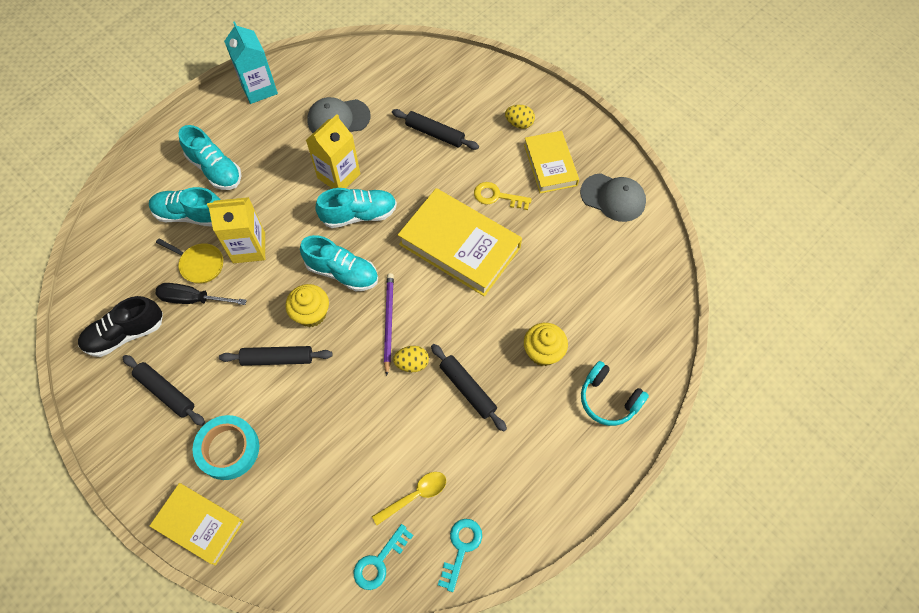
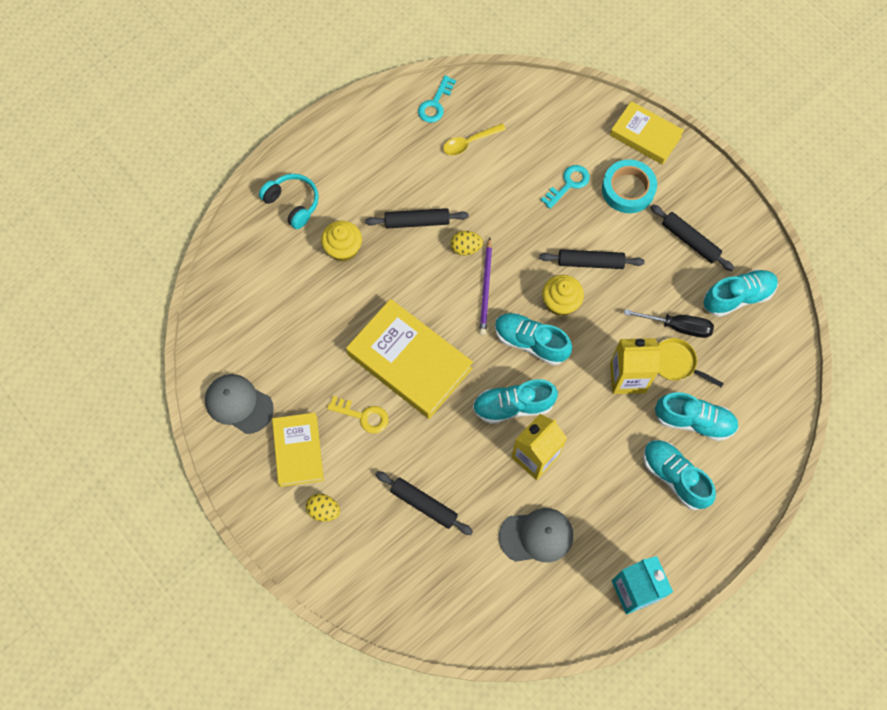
camera: 175 degrees left, 5 degrees up
(125, 334) = (737, 297): black shoe -> turquoise shoe
(379, 561) = (500, 100): turquoise key -> turquoise key (568, 184)
(467, 389) = (417, 222): black rolling pin -> black rolling pin turned 60 degrees counterclockwise

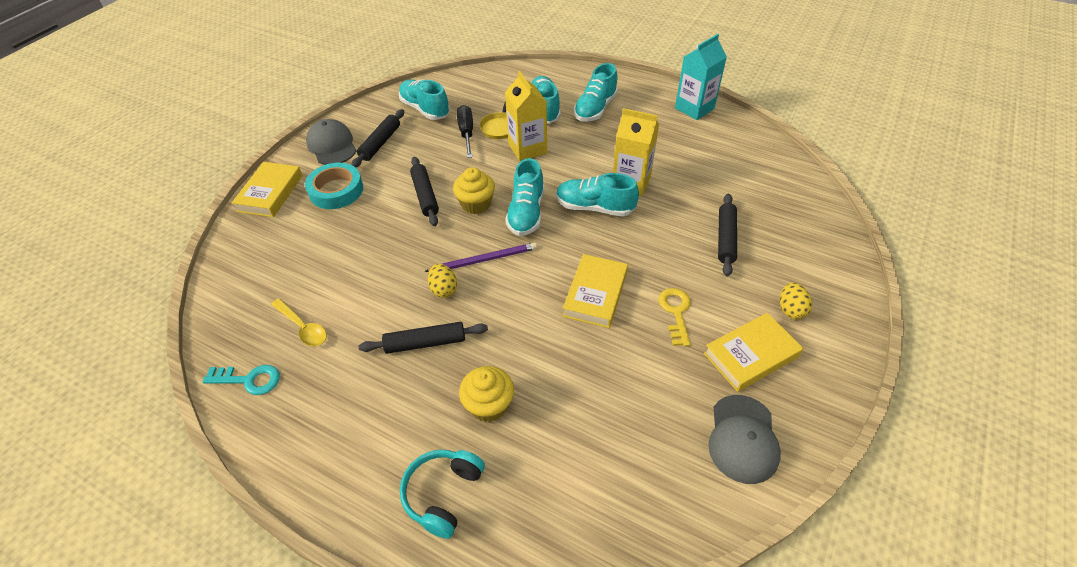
camera: 110 degrees left, 20 degrees down
(409, 362) = (595, 294): yellow book -> yellow book, size x0.62
(417, 222) = (425, 343): black rolling pin -> black rolling pin turned 75 degrees counterclockwise
(513, 406) = (594, 207): turquoise shoe -> turquoise shoe turned 135 degrees clockwise
(536, 536) = (696, 164): grey cap -> grey cap (332, 145)
(568, 184) = (340, 232): turquoise key -> none

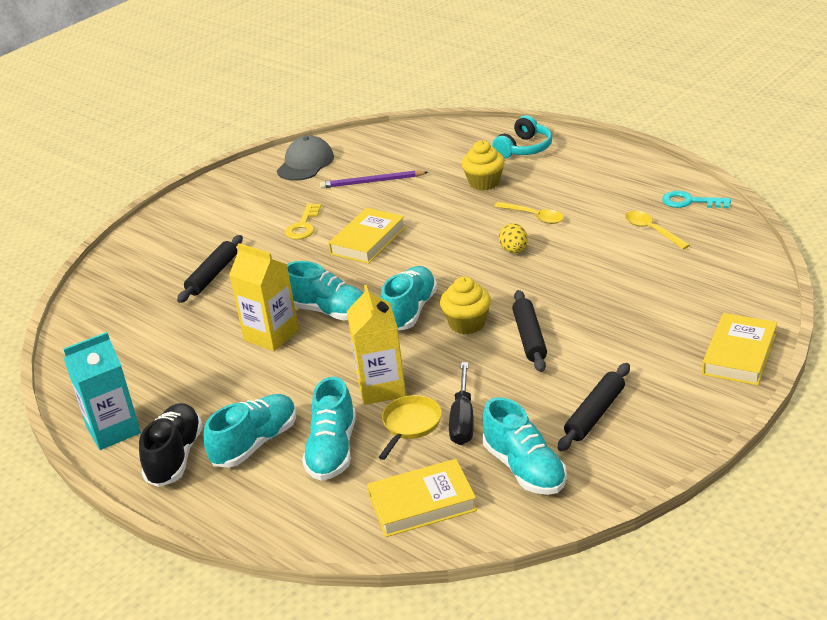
camera: 165 degrees left, 15 degrees down
(332, 145) = (670, 416): grey cap -> none
(336, 190) = (648, 351): turquoise tape -> none
(425, 343) = (534, 216): black rolling pin -> yellow spoon
(484, 260) = (468, 271): purple pencil -> purple pencil (372, 182)
(641, 97) = (175, 457): none -> black shoe
(751, 355) = (263, 200): yellow book -> yellow book (422, 503)
(790, 310) = (204, 223): yellow egg -> none

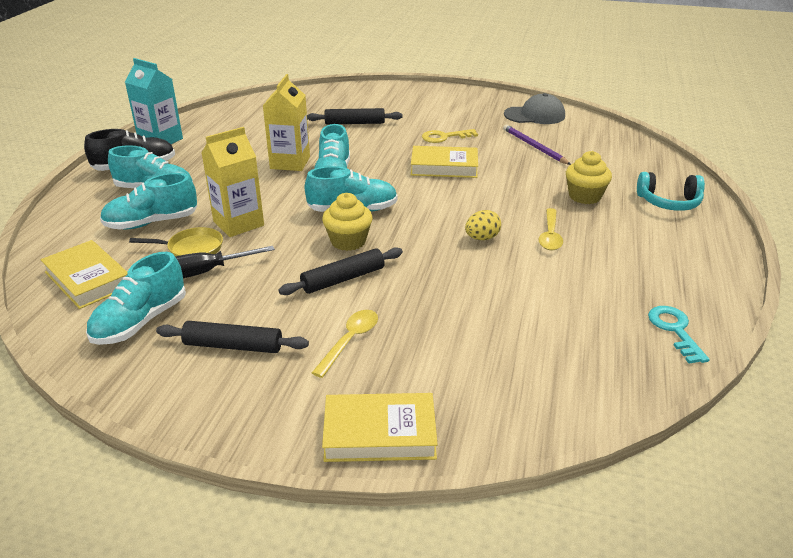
camera: 60 degrees right, 0 degrees up
(652, 231) = (588, 314): yellow spoon -> yellow spoon (349, 341)

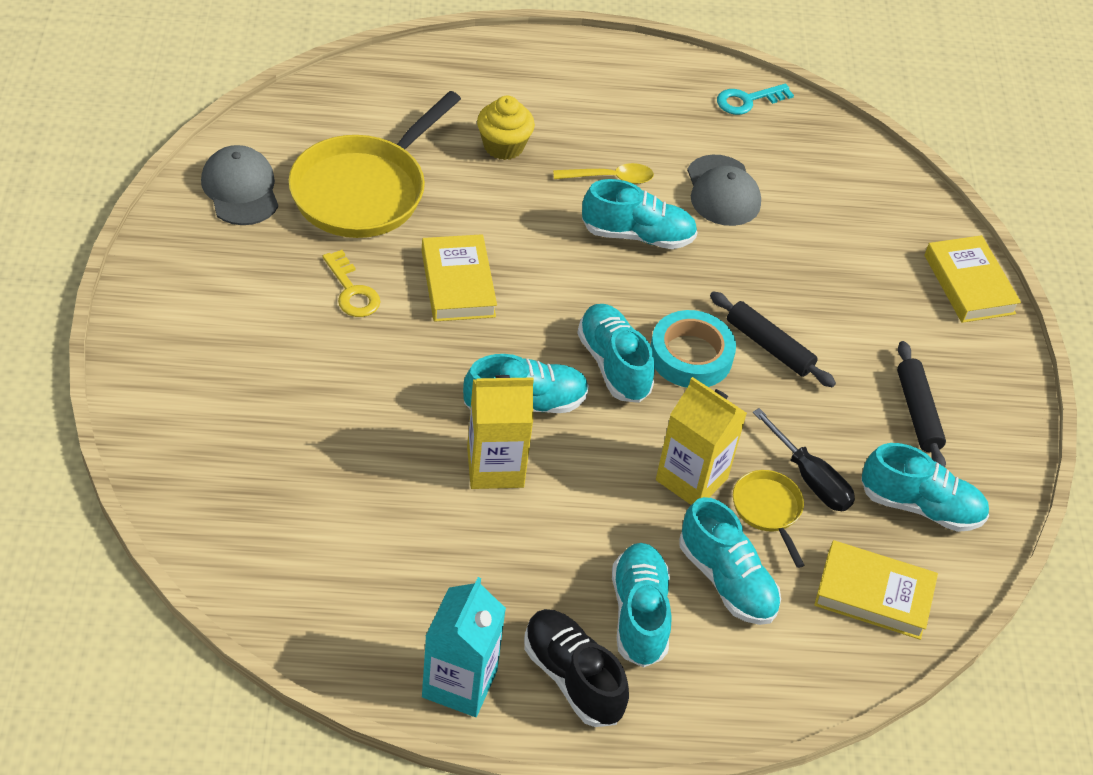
camera: 110 degrees left, 15 degrees up
(88, 279) = (873, 594): yellow book -> yellow book turned 75 degrees clockwise
(348, 241) = (690, 356): yellow cupcake -> turquoise tape
(349, 341) = (867, 323): yellow spoon -> none
(355, 123) = (320, 413): black rolling pin -> none
(482, 238) = (637, 235): yellow egg -> turquoise shoe
(534, 147) = (363, 190): purple pencil -> yellow pan
(534, 289) = (722, 191): none -> grey cap
(669, 202) = (496, 77): turquoise headphones -> none

